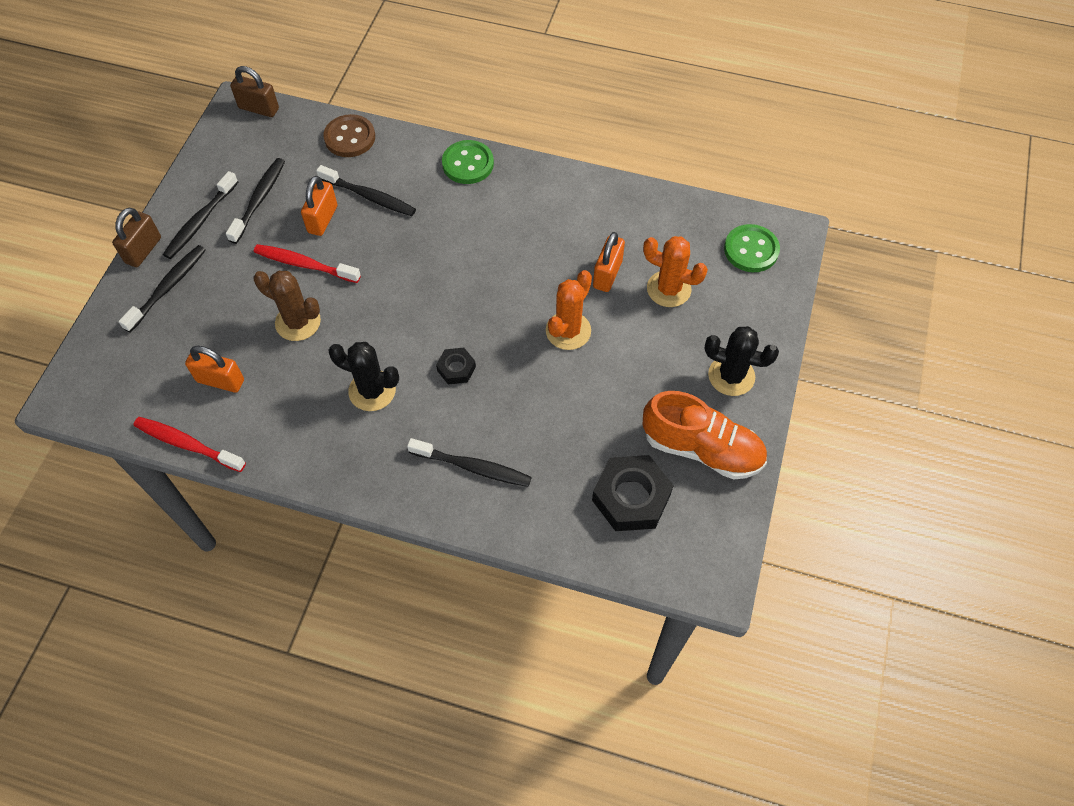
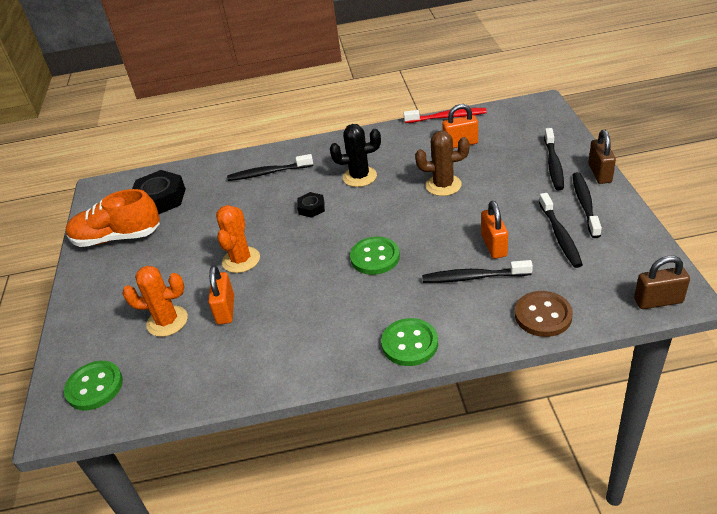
camera: 160 degrees right, 20 degrees down
(304, 264) = (475, 214): red toothbrush -> none
(436, 263) = (375, 257): none -> green button
(731, 376) = (101, 285): black cactus -> none

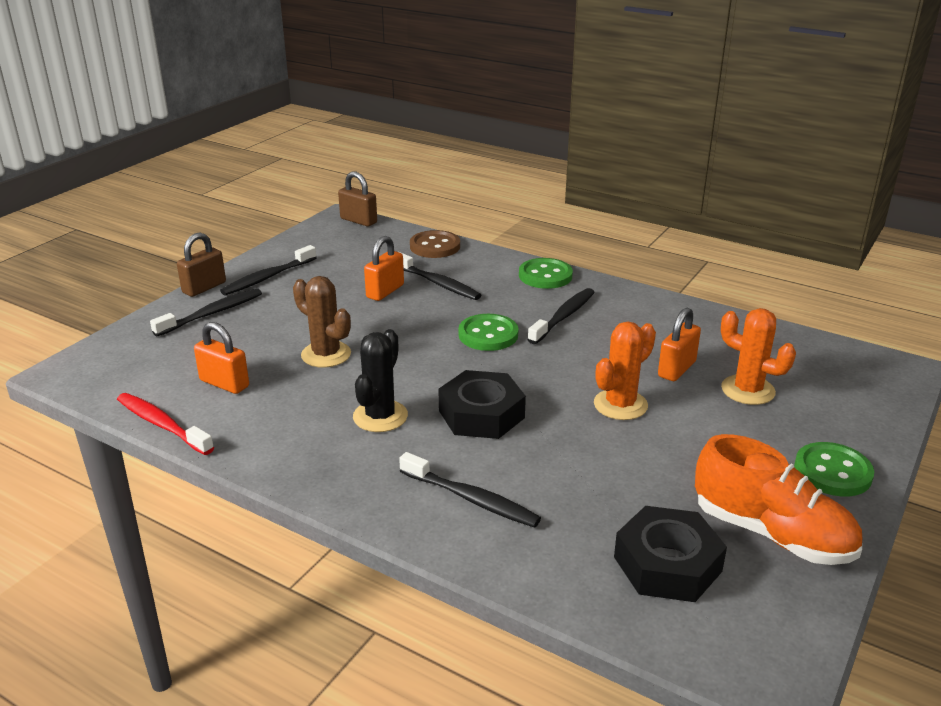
camera: 145 degrees left, 10 degrees down
(94, 387) = (852, 374): green button -> green button (832, 472)
(311, 208) = (481, 414): black nut -> black nut, size x1.90
(359, 177) = (380, 416): black cactus -> black cactus turned 75 degrees clockwise
(560, 236) = (330, 272): black toothbrush -> black toothbrush (564, 316)

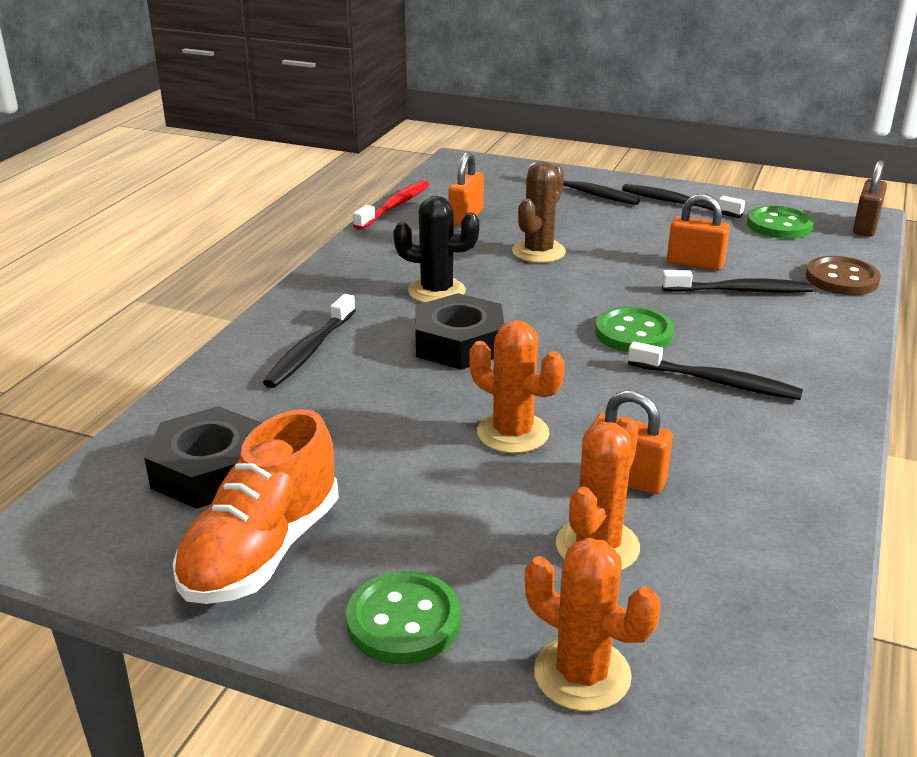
camera: 80 degrees right, 0 degrees up
(204, 288) = (633, 181): brown padlock -> none
(438, 283) = (740, 291): black toothbrush -> black toothbrush turned 120 degrees counterclockwise
(545, 276) = (828, 361): green button -> green button (779, 225)
(861, 412) = (582, 674): none -> orange cactus

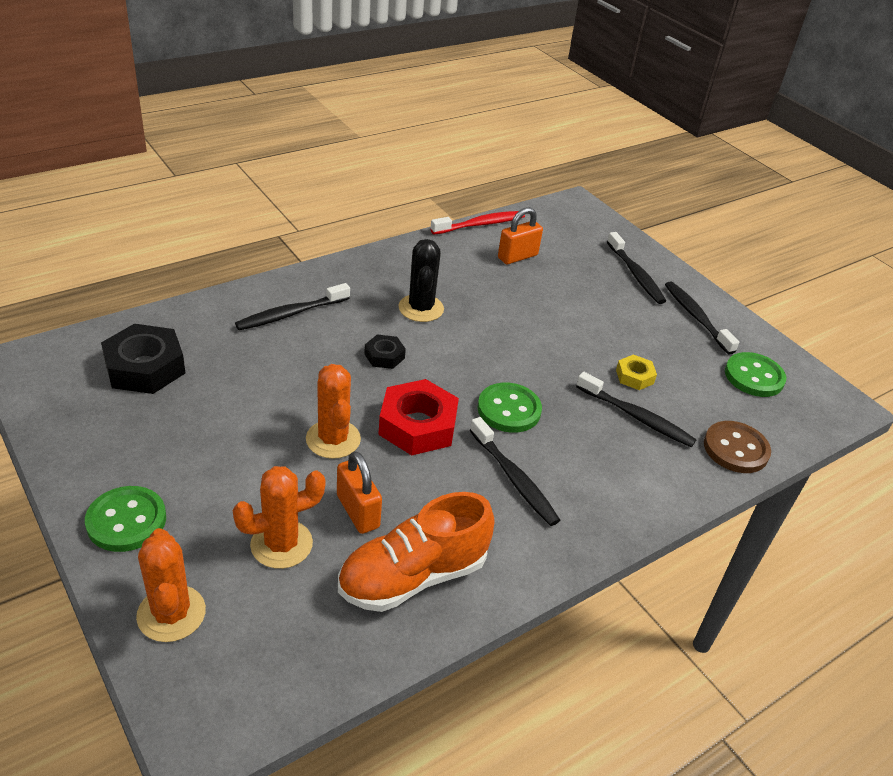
camera: 30 degrees right, 10 degrees up
(262, 551) = (111, 434): orange shoe -> orange shoe (413, 576)
(436, 291) = (421, 308): black cactus -> black cactus turned 45 degrees clockwise
(459, 343) = (384, 356): black nut -> black nut, size x0.53
(538, 252) = (531, 310): brown cactus -> none
(574, 383) = (417, 425): none -> red nut
(695, 263) = (634, 376): orange padlock -> yellow nut
(865, 227) = (829, 414): brown padlock -> none

